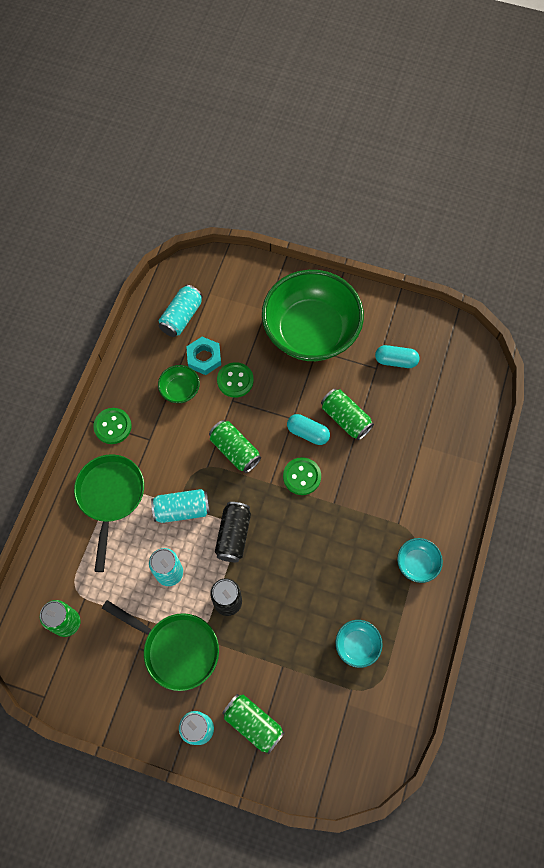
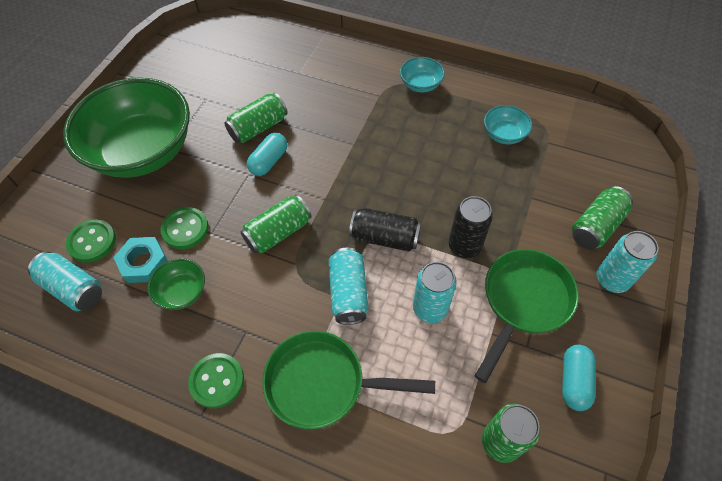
camera: 85 degrees left, 10 degrees down
(302, 476) = (320, 169): green button -> green button (92, 242)
(395, 361) = (201, 83): turquoise capsule -> turquoise capsule (574, 381)

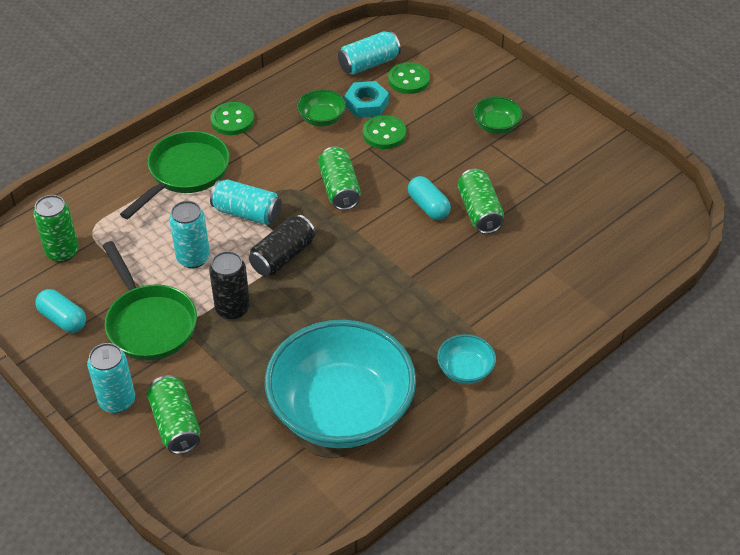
camera: 115 degrees right, 10 degrees down
(143, 151) = (496, 126): green bowl -> green bowl, size x0.41
(504, 135) = (341, 411): turquoise bowl -> turquoise bowl, size x2.45

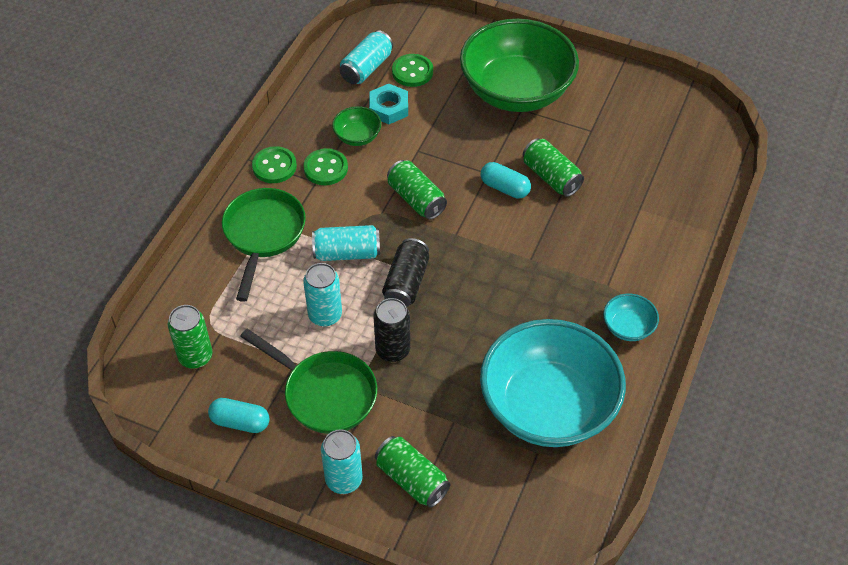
camera: 25 degrees left, 5 degrees up
(384, 134) = (423, 132): green button -> green button (325, 168)
(496, 126) = (516, 91): green bowl -> green bowl, size x2.45

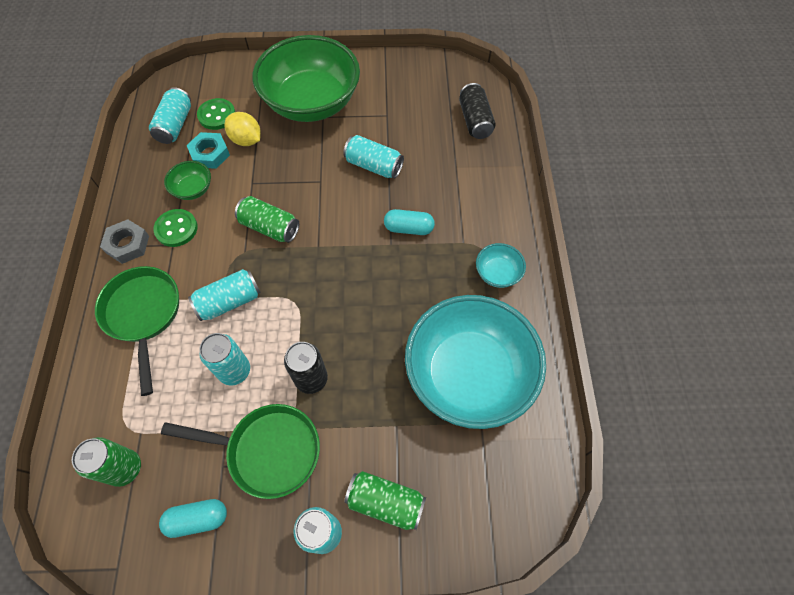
camera: 25 degrees left, 10 degrees up
(274, 166) = (127, 244): green button -> grey nut
(406, 283) = (295, 309): black can -> black can (475, 120)
(431, 106) = (246, 140): none -> yellow lemon
(504, 188) = (340, 189): turquoise capsule -> turquoise capsule (408, 228)
(551, 177) = (374, 165): green can -> turquoise can

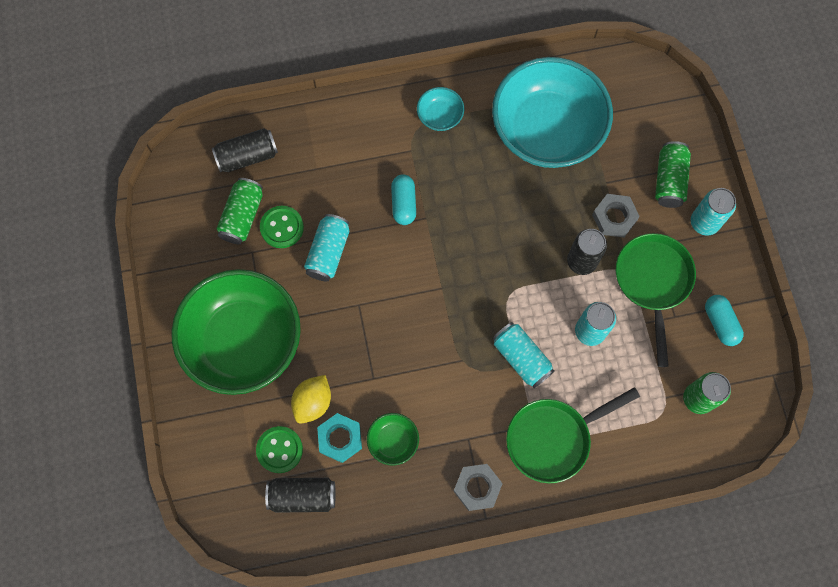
camera: 100 degrees left, 10 degrees up
(175, 125) = (302, 496): turquoise can -> black can
(176, 229) = (448, 441): green button -> green button (282, 227)
(270, 227) = (427, 342): green can -> green can (242, 216)
(352, 425) = (614, 217): none -> grey nut

